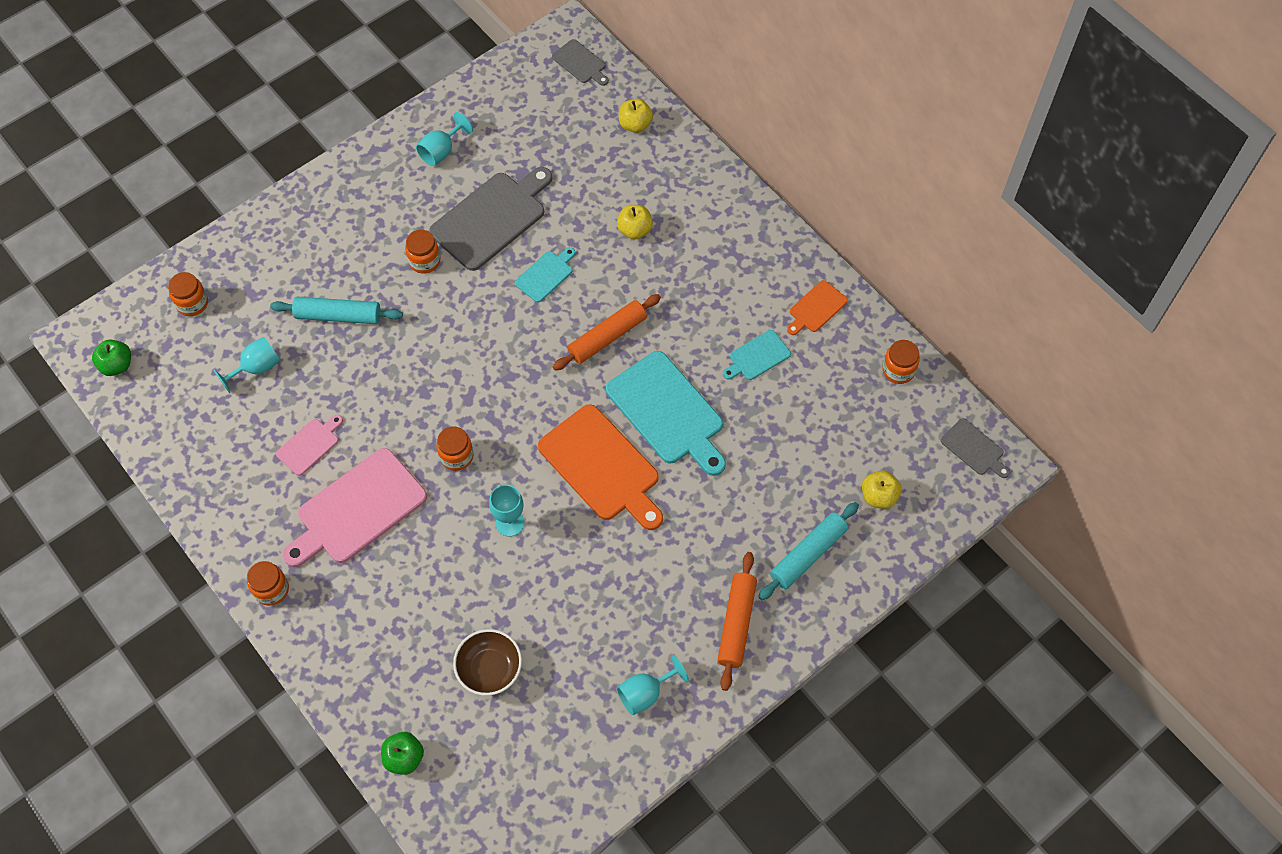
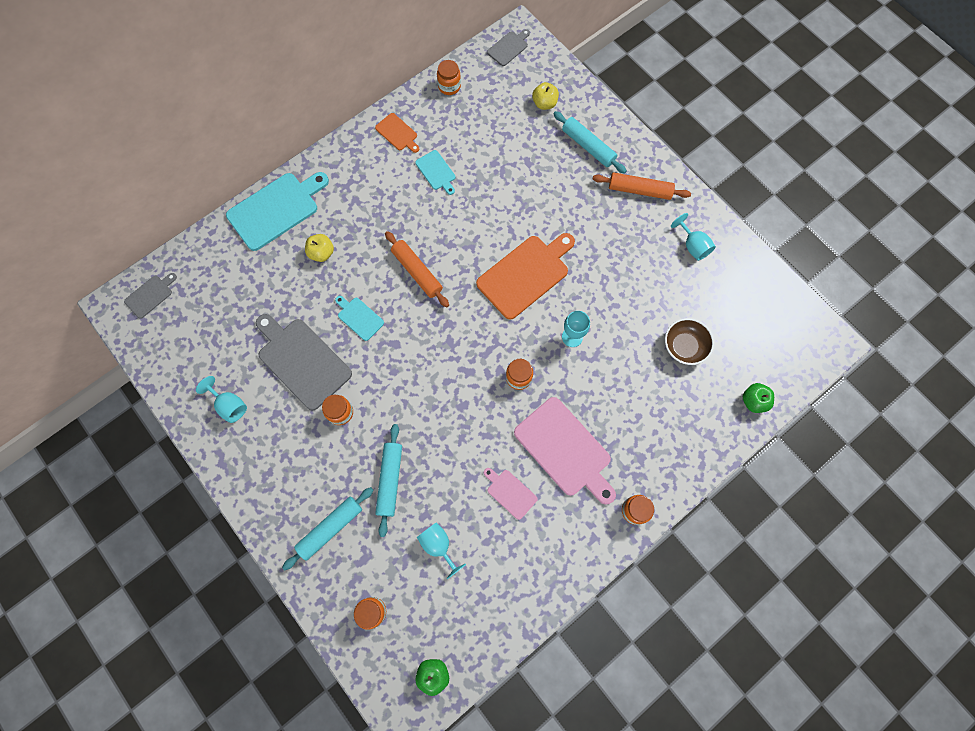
camera: 90 degrees left, 10 degrees up
(289, 258) = (330, 528): none -> turquoise rolling pin
(635, 125) = (220, 253): yellow apple -> none
(668, 411) = (481, 231): turquoise cutting board -> turquoise cutting board (276, 209)

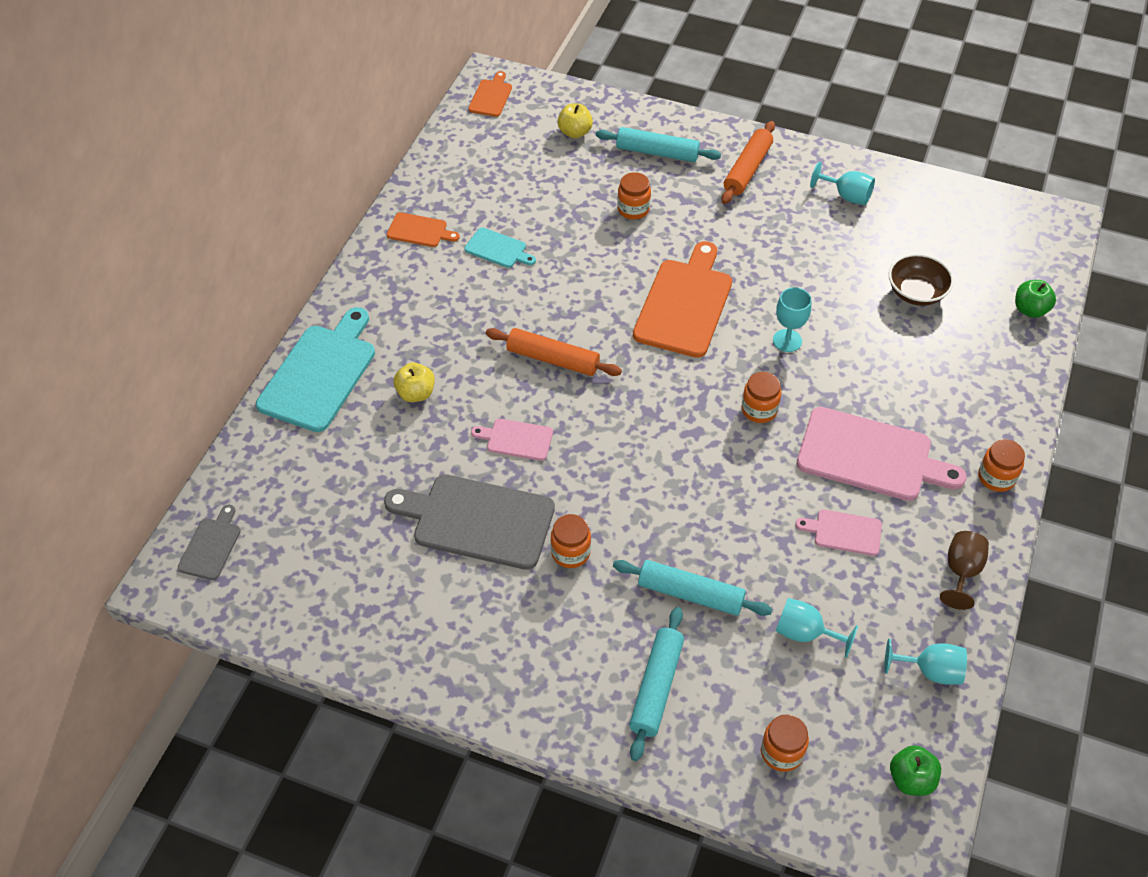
camera: 30 degrees left, 20 degrees down
(229, 405) = (416, 617): turquoise goblet -> turquoise goblet (930, 671)
(359, 317) = (516, 439): turquoise cutting board -> pink cutting board
(390, 480) = (690, 594): turquoise rolling pin -> turquoise rolling pin turned 45 degrees counterclockwise
(449, 86) = (448, 160): orange jar -> orange jar (633, 209)
(508, 48) = (491, 96): grey cutting board -> orange cutting board
(563, 561) = (961, 572): none -> brown goblet
(639, 190) = (747, 169): orange rolling pin -> orange rolling pin turned 45 degrees counterclockwise

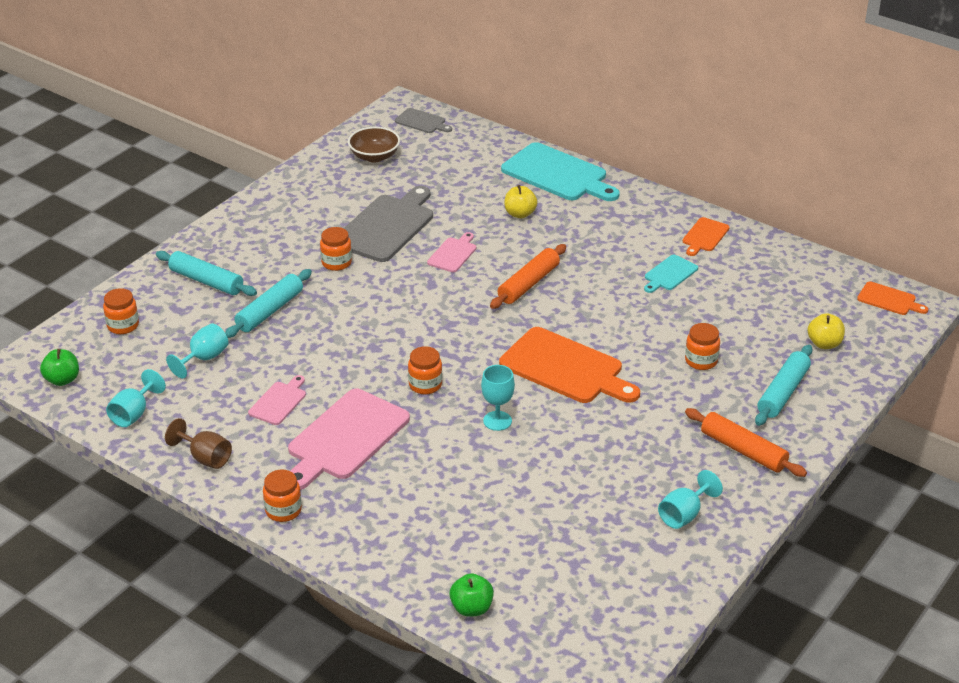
camera: 105 degrees right, 15 degrees down
(916, 293) = (526, 526): brown bowl -> brown bowl (374, 156)

